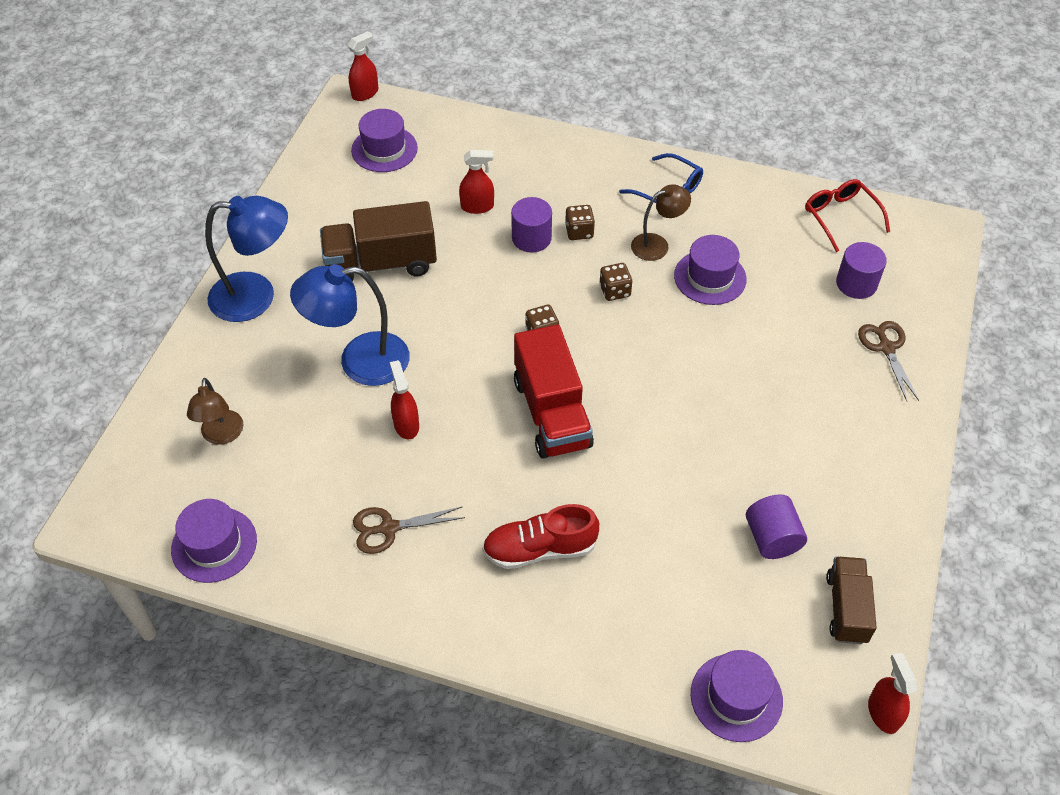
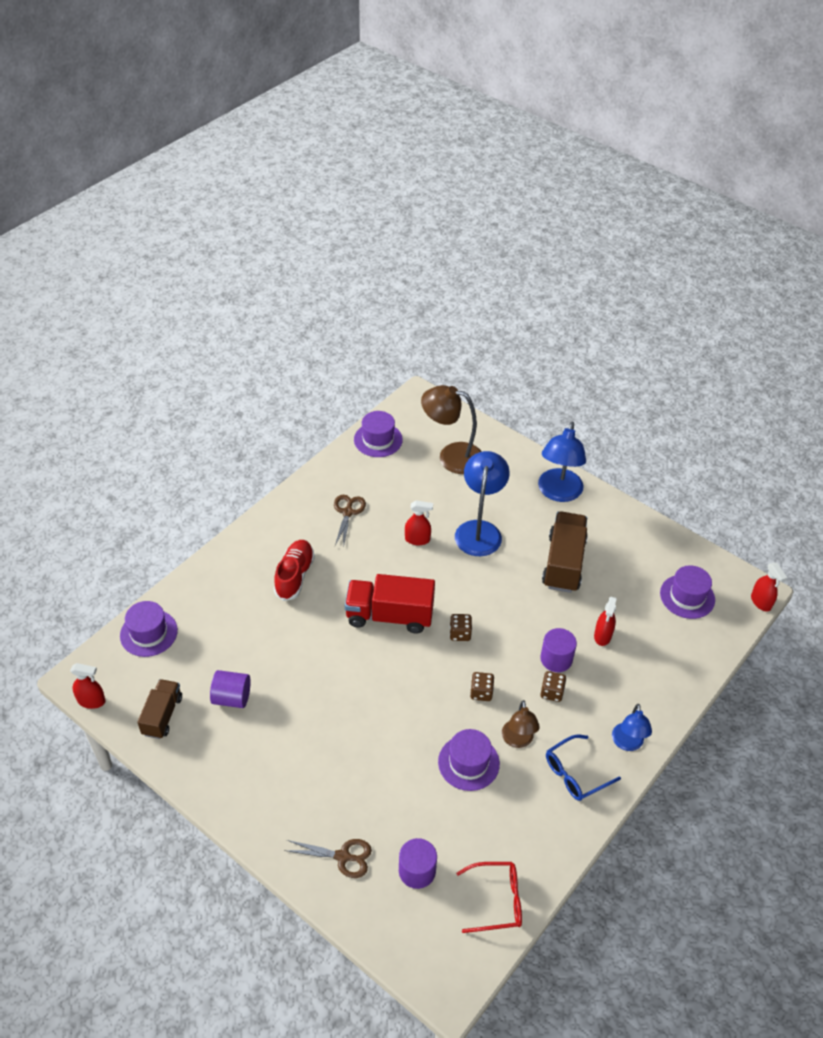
camera: 110 degrees right, 5 degrees down
(222, 435) = (451, 456): brown lamp -> brown lamp, size x1.69
(608, 161) = (627, 743): none -> blue lamp
(846, 608) = (162, 715): brown truck -> brown truck turned 105 degrees counterclockwise

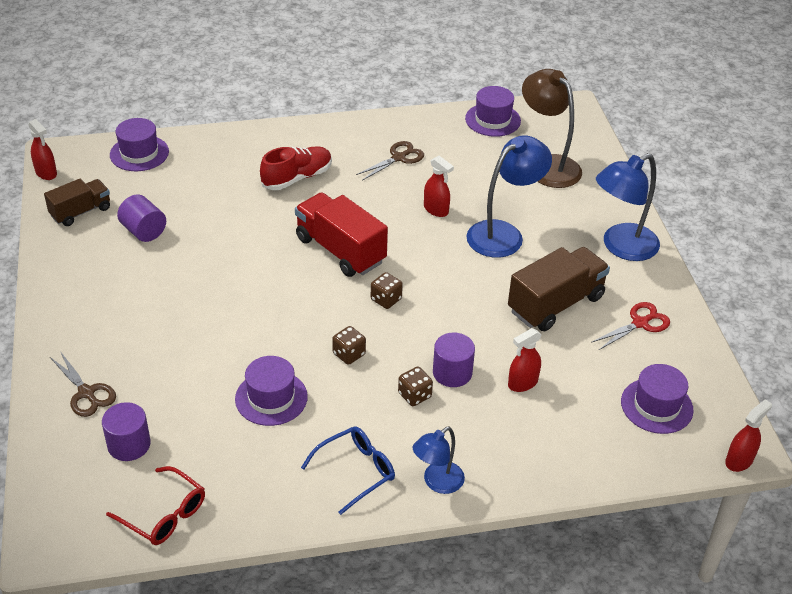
camera: 40 degrees right, 5 degrees down
(518, 740) = (336, 411): brown lamp -> none
(575, 774) = (356, 471): blue glasses -> blue glasses turned 135 degrees clockwise
(623, 543) = (640, 323): none -> red scissors
(761, 602) = (739, 461): red spray bottle -> red spray bottle turned 150 degrees counterclockwise

